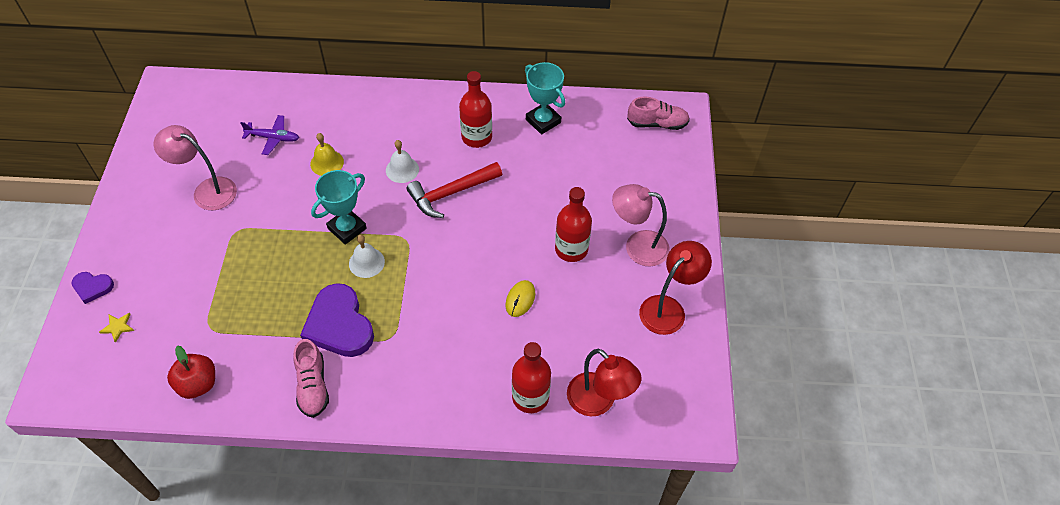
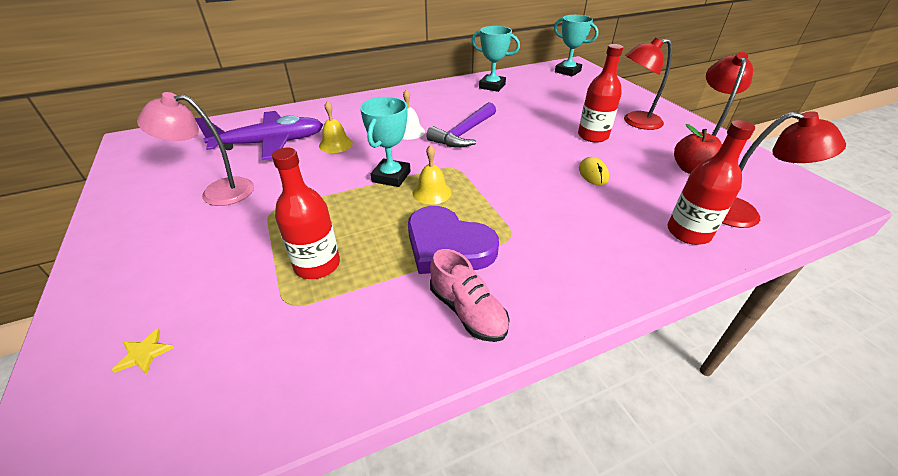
camera: 25 degrees left, 15 degrees down
(92, 287) = (85, 322): purple heart -> none
(198, 384) = (309, 373): red apple -> red apple (691, 169)
(273, 138) = (270, 143): purple plane -> purple plane, size x1.90
(366, 262) = (432, 192): white bell -> yellow bell
(451, 193) = (464, 133): red hammer -> purple hammer
(476, 137) = (452, 103): red bottle -> red bottle (317, 265)
(637, 246) = (635, 122): pink lamp -> red lamp
(657, 123) = (567, 71): pink shoe -> turquoise trophy

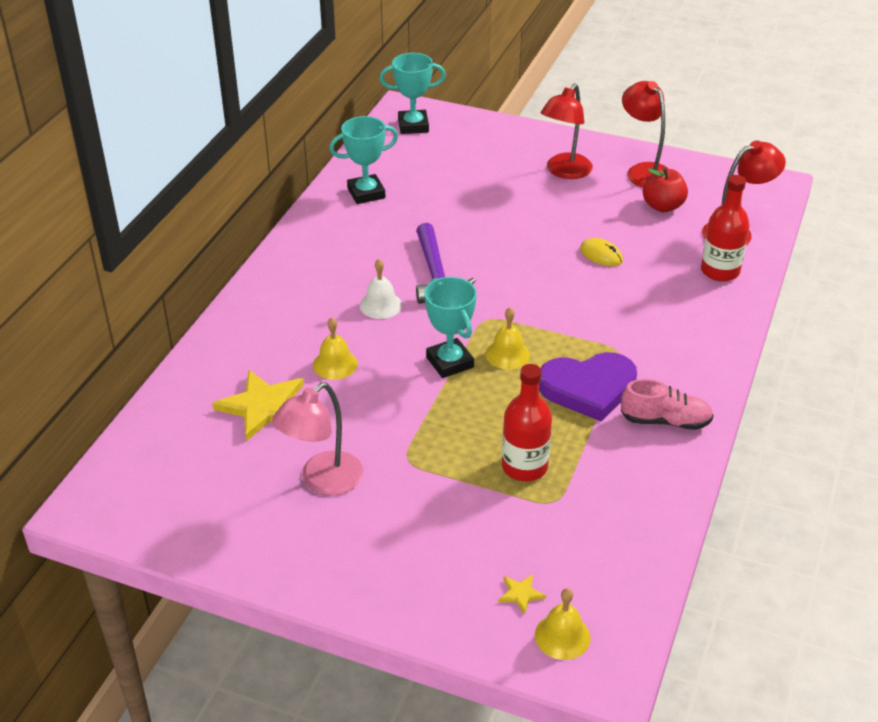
camera: 45 degrees left, 0 degrees up
(90, 421) = (562, 636): none -> yellow bell
(270, 143) = (263, 407): purple plane -> yellow star
(593, 136) = (551, 211): red bottle -> none

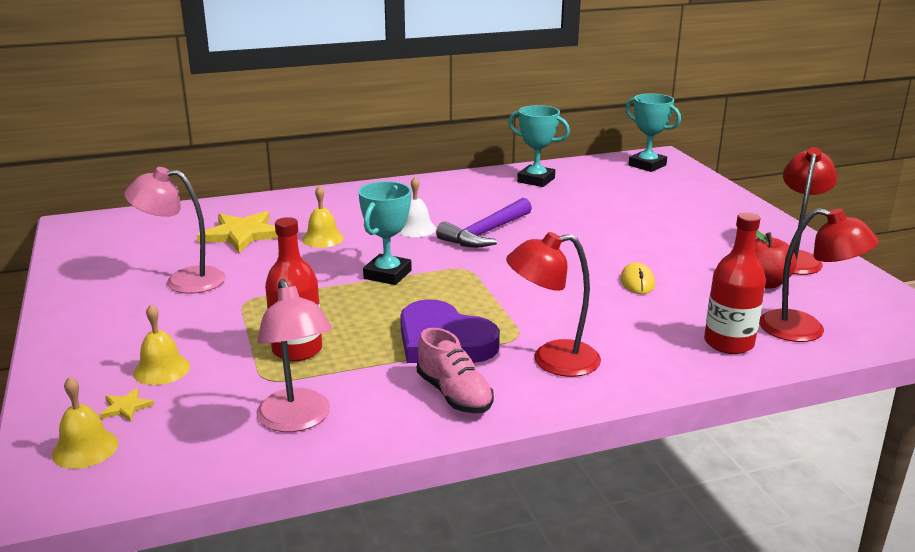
camera: 50 degrees right, 15 degrees down
(507, 354) = (434, 292): yellow bell -> yellow bell (161, 369)
(564, 172) = (716, 229): red lamp -> red lamp (552, 360)
(627, 510) = (297, 420): none -> pink lamp

